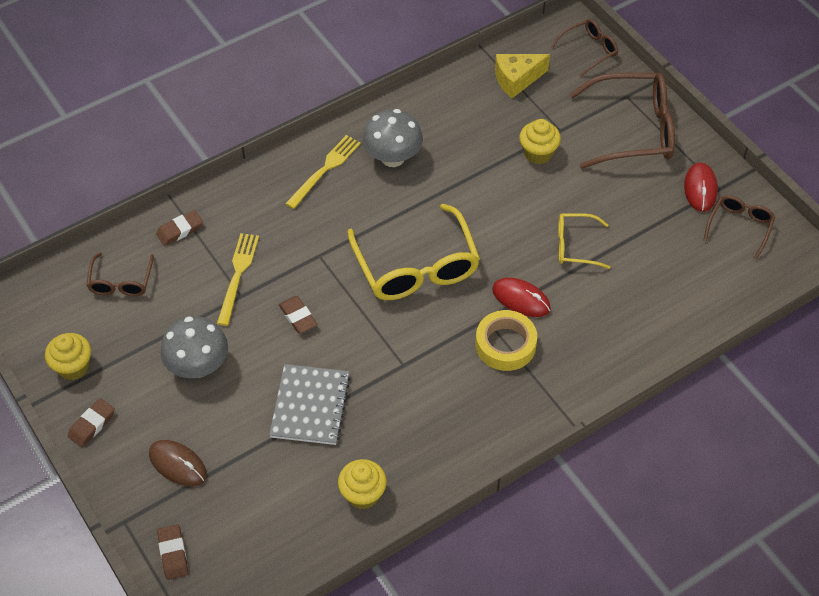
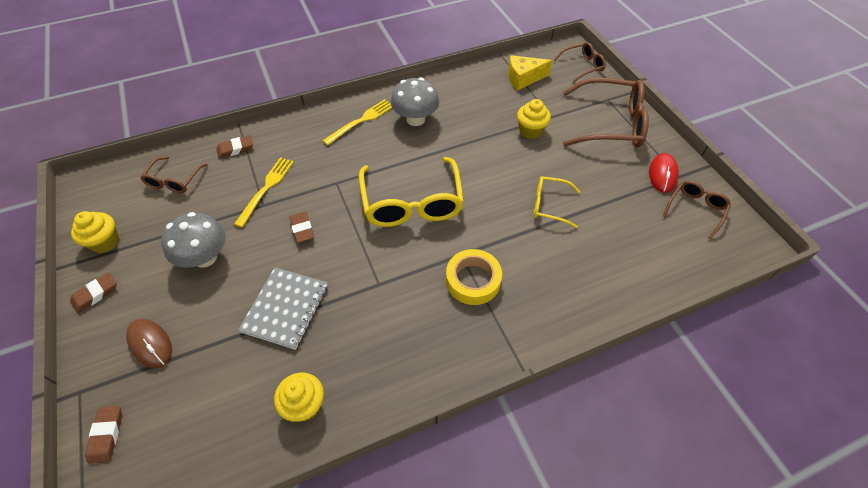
camera: 10 degrees right, 0 degrees up
(521, 299) = (494, 242): red mouse -> none

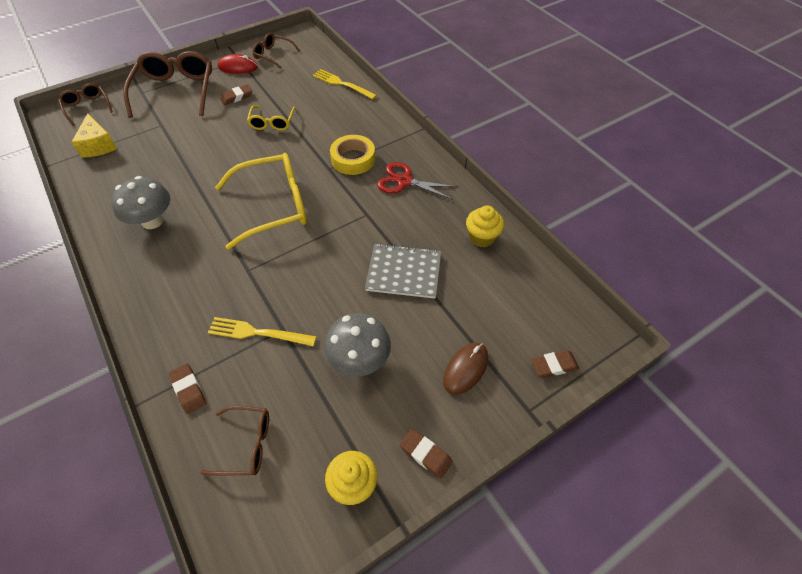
camera: 100 degrees left, 0 degrees up
(302, 229) = (313, 283): brown eraser -> brown eraser (237, 97)
(361, 121) = (149, 268): yellow fork -> yellow fork (342, 84)
(423, 332) = (404, 181): none -> red scissors
(530, 130) = (180, 137): yellow cupcake -> none

